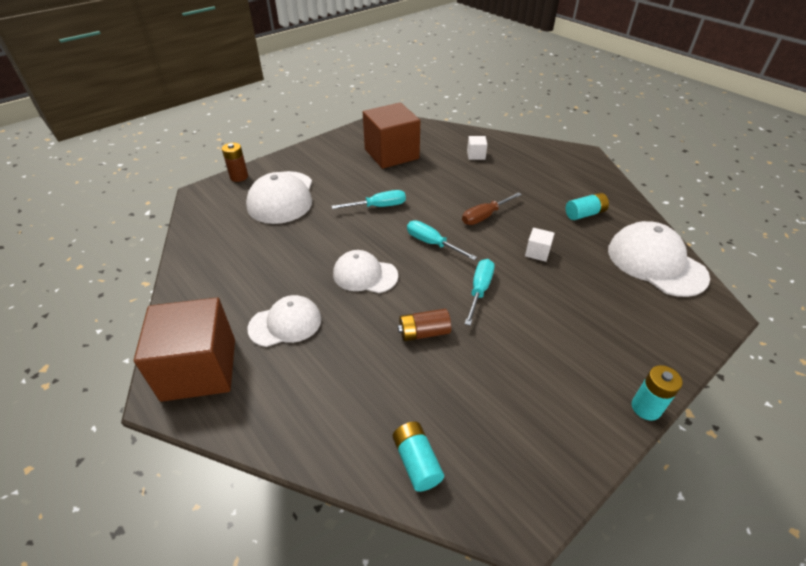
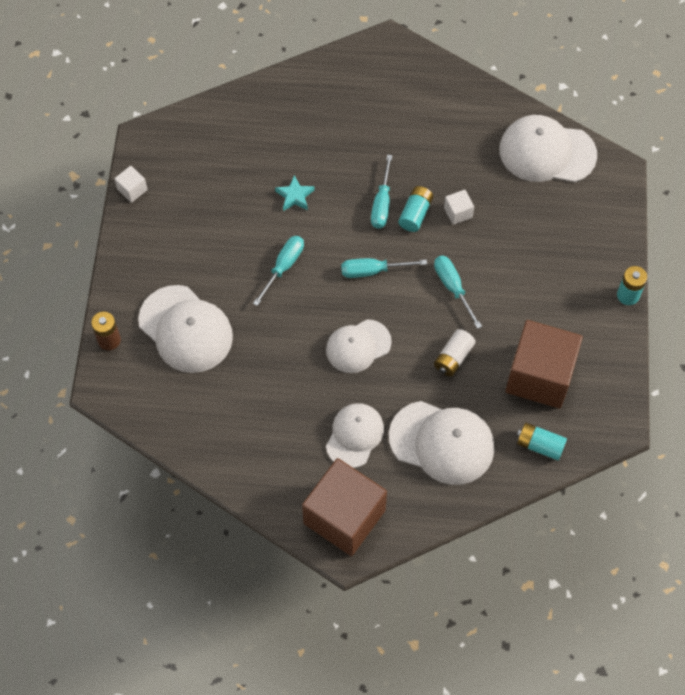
camera: 45 degrees left, 20 degrees up
(338, 382) = (442, 442): none -> white cap
(391, 154) = (214, 188): brown cube -> brown cube (539, 376)
(424, 332) = (453, 358): brown battery -> white battery
(432, 182) = (295, 196): none -> turquoise star
(476, 155) = (294, 124): white cube -> white cube (132, 189)
(485, 216) = (382, 204): brown screwdriver -> turquoise screwdriver
(584, 214) = (455, 134): turquoise battery -> turquoise battery (415, 214)

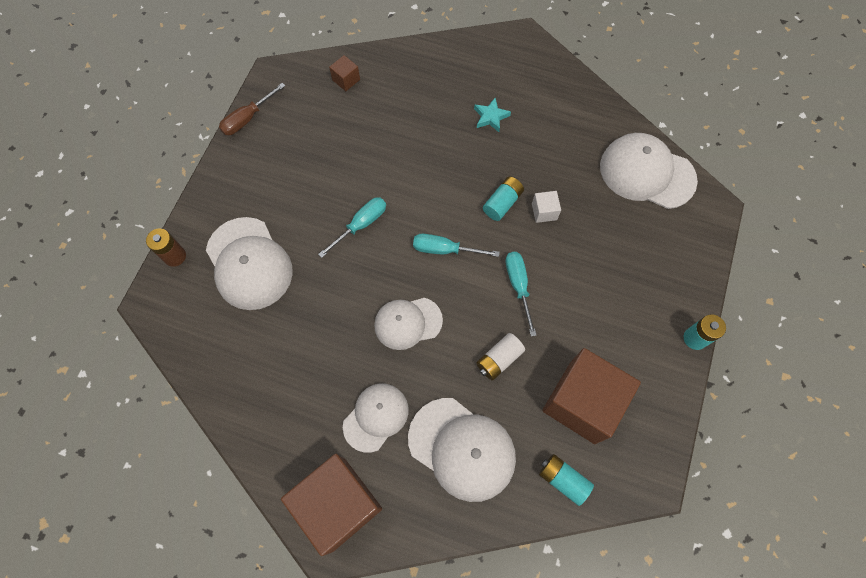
camera: 15 degrees right, 5 degrees up
(132, 189) = (247, 119): white cube -> brown screwdriver
(220, 127) = (346, 80): none -> brown cube
(295, 196) = (393, 159): turquoise star -> turquoise star (490, 117)
(382, 204) = (473, 186): turquoise screwdriver -> none

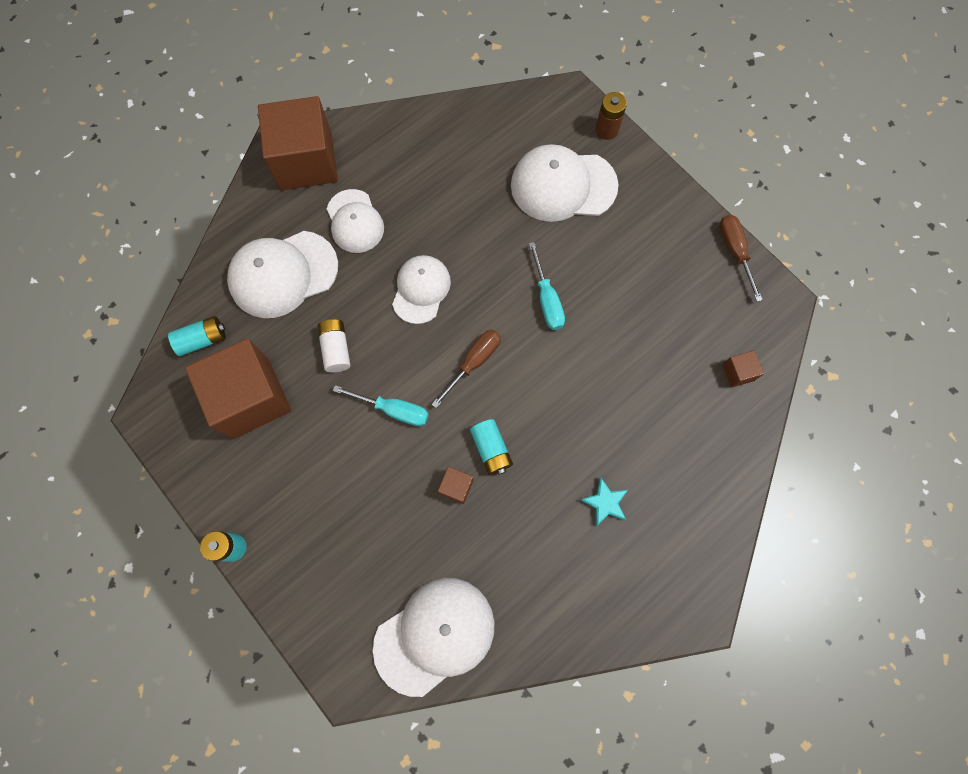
camera: 120 degrees right, 5 degrees up
(444, 250) = (474, 362): turquoise screwdriver -> brown screwdriver
(544, 212) = (456, 487): white cube -> brown cube

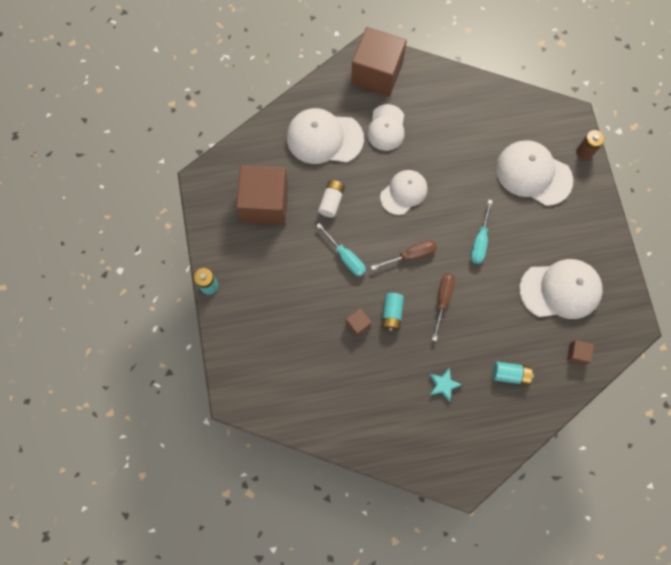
camera: 30 degrees right, 0 degrees up
(202, 340) = (255, 153): turquoise battery -> turquoise battery (510, 374)
(434, 635) = (297, 402): white cap -> white cap (560, 290)
(734, 251) = (622, 276): brown screwdriver -> brown screwdriver (442, 300)

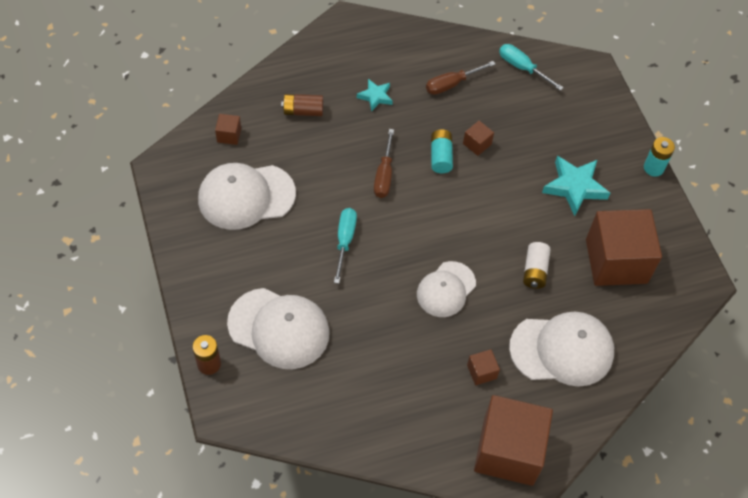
camera: 170 degrees right, 15 degrees down
(282, 273) = (574, 187): none -> turquoise star
(346, 257) = (504, 210): turquoise screwdriver -> turquoise screwdriver (522, 68)
(386, 128) = (481, 372): white cap -> brown cube
(411, 255) = (427, 218): brown screwdriver -> brown screwdriver (451, 84)
(510, 374) = (303, 111): turquoise battery -> brown battery

